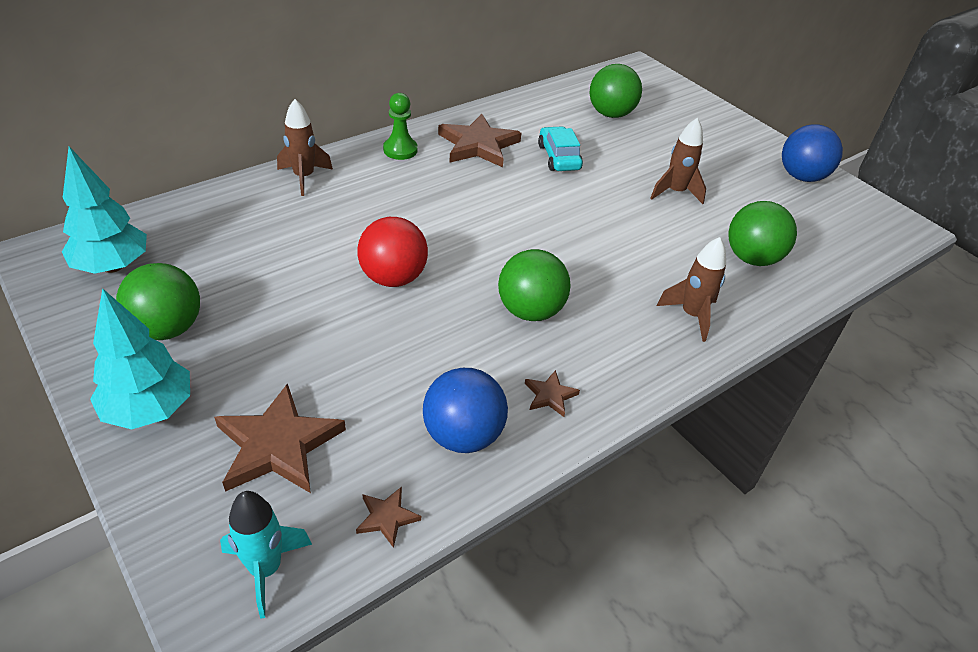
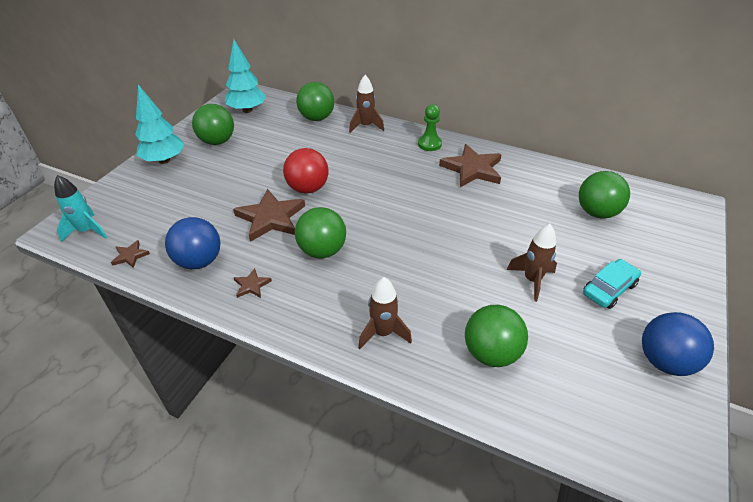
camera: 65 degrees right, 0 degrees up
(230, 209) = (316, 118): none -> green ball
(278, 445) = (161, 203): brown star -> brown star (271, 218)
(558, 157) = (503, 207): turquoise car -> turquoise car (609, 289)

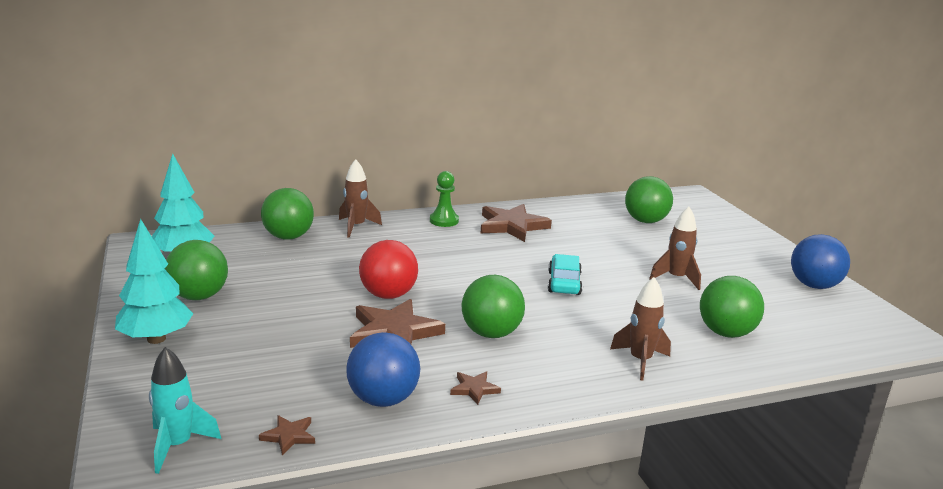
camera: 45 degrees left, 20 degrees down
(609, 289) = (726, 262): turquoise car -> turquoise car (564, 283)

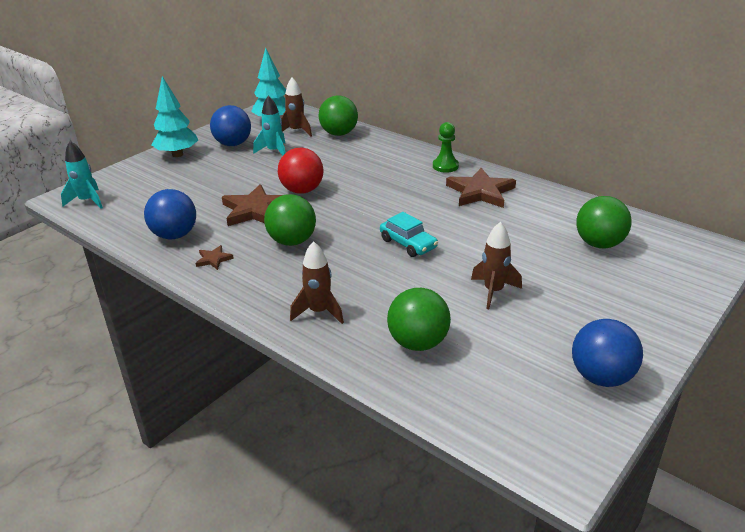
camera: 60 degrees right, 10 degrees up
(199, 296) = (233, 144): green ball -> blue ball
(267, 280) = (274, 152): none -> turquoise rocket
(289, 436) = (116, 224): brown star -> none
(356, 227) = (386, 145): brown rocket -> brown rocket (296, 131)
(564, 283) = (408, 244): turquoise car -> turquoise car turned 75 degrees clockwise

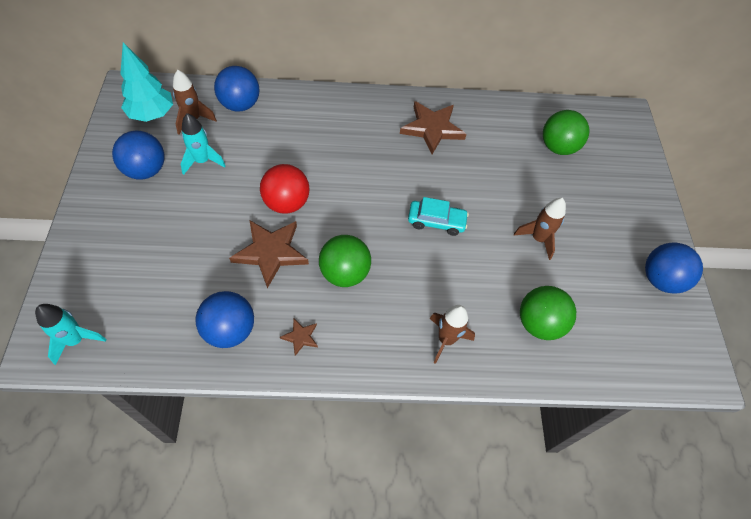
camera: 45 degrees left, 25 degrees up
(177, 154) = (99, 216): turquoise tree -> none
(339, 134) = (240, 105): green ball -> blue ball
(445, 166) = (377, 108): green pawn -> none

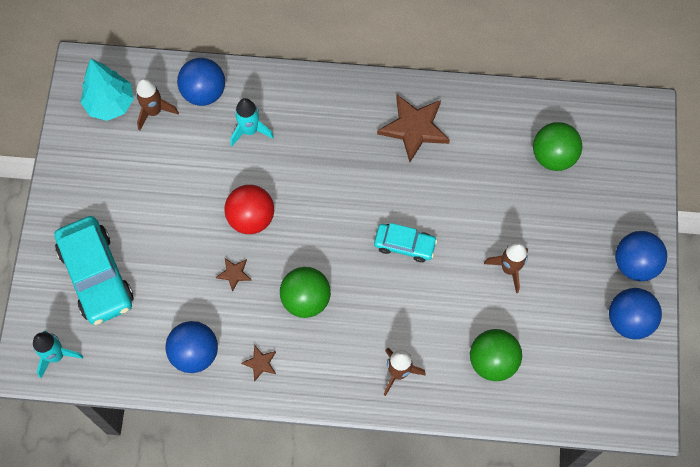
camera: 10 degrees right, 10 degrees up
(127, 259) = (96, 275): none -> turquoise car
(146, 170) = (108, 174): blue ball -> blue ball (635, 264)
(202, 161) = (165, 165): turquoise rocket -> turquoise rocket (250, 131)
(270, 252) = (234, 274): brown star -> brown star, size x0.47

